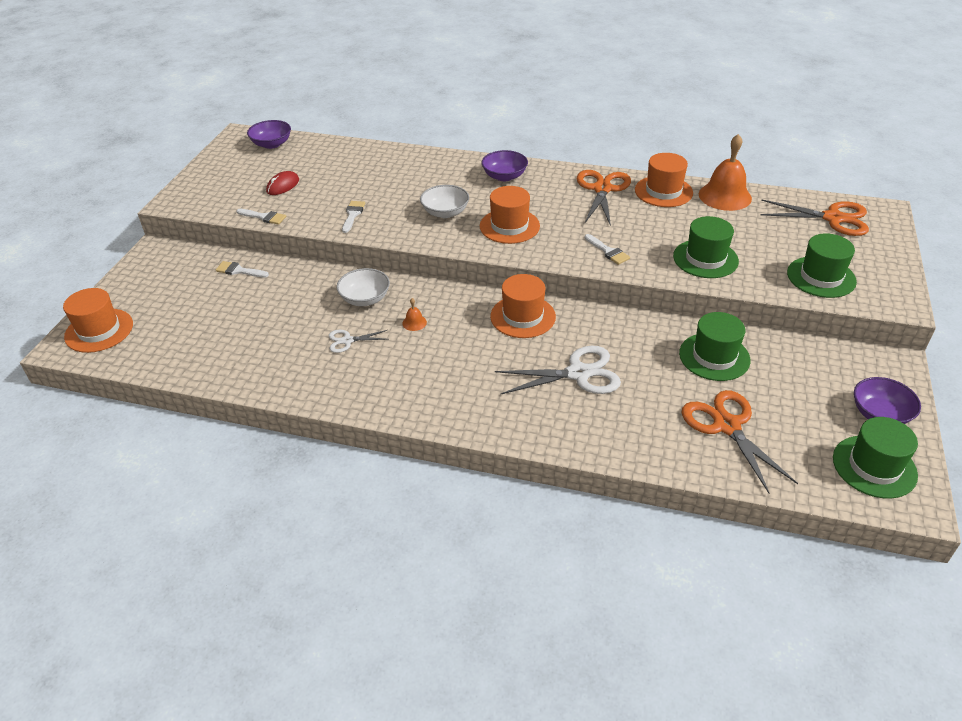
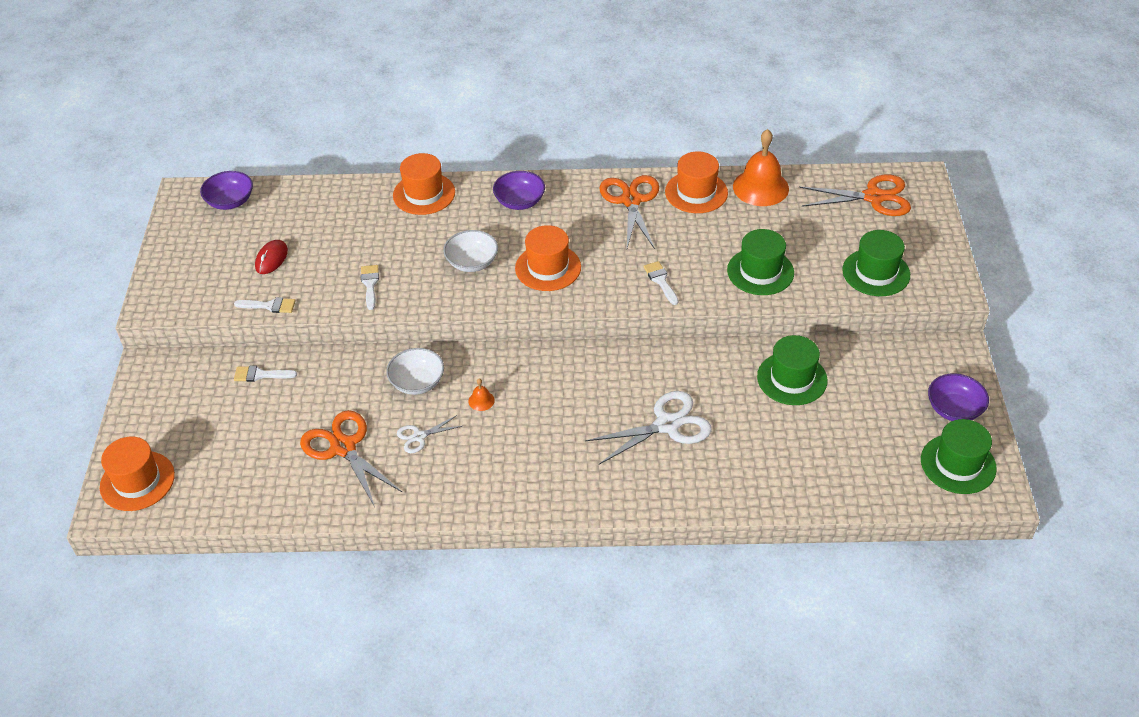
camera: 15 degrees left, 5 degrees up
(523, 316) = (591, 370): orange hat -> orange hat (424, 194)
(608, 251) = (660, 281): white brush -> white brush turned 150 degrees counterclockwise
(727, 425) = (821, 451): orange scissors -> orange scissors (343, 447)

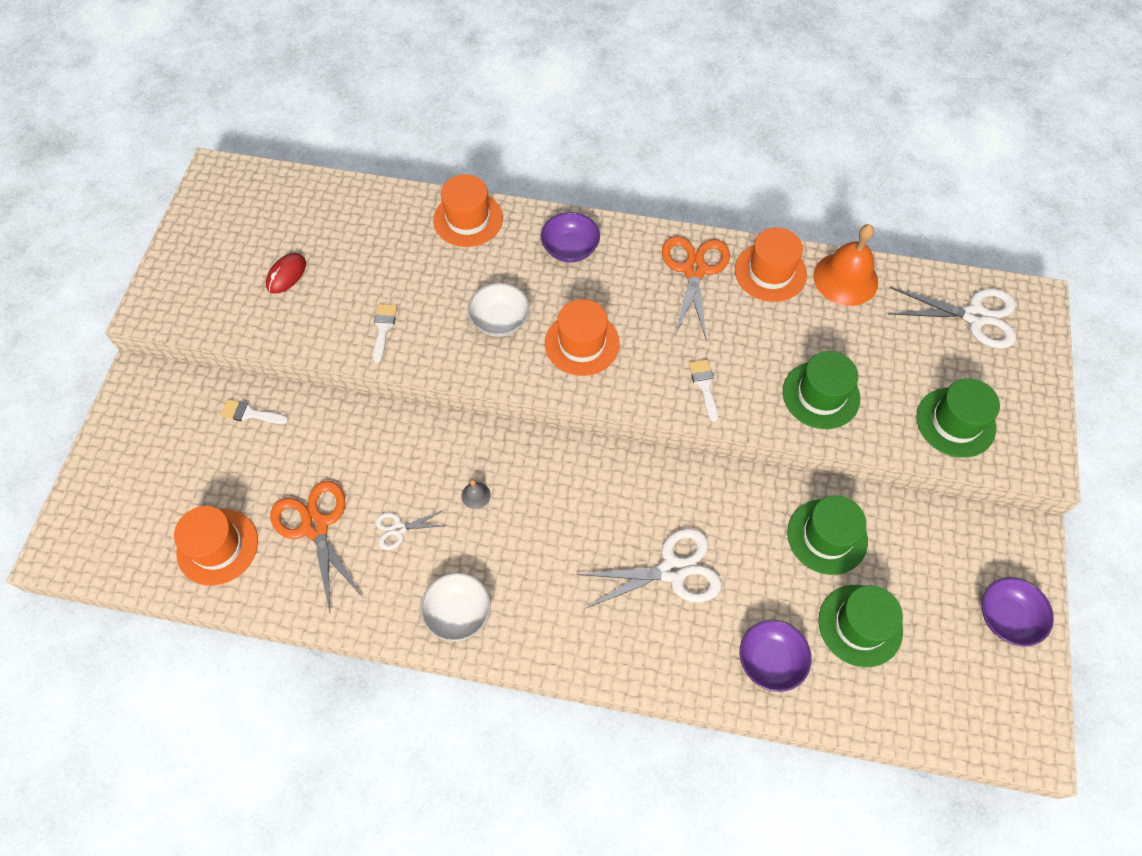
camera: 10 degrees right, 15 degrees up
(137, 481) = (93, 524): orange hat -> orange hat (217, 547)
(230, 201) = (260, 191): purple bowl -> purple bowl (770, 660)
(269, 306) = (270, 336): white brush -> none
(417, 382) = (412, 457): white bowl -> white bowl (458, 613)
(481, 400) = (475, 495): orange bell -> grey bell
(874, 197) = (974, 316): orange scissors -> white scissors
(958, 464) = (996, 695): green hat -> green hat (860, 625)

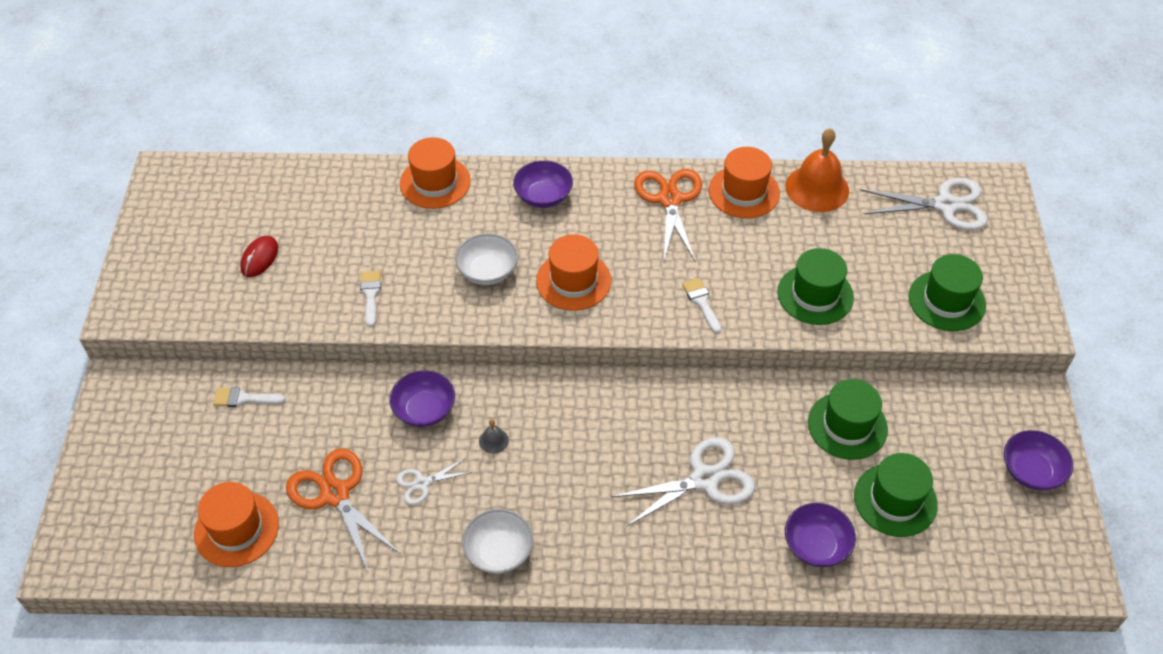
camera: 10 degrees left, 10 degrees down
(416, 452) = (424, 410): none -> purple bowl

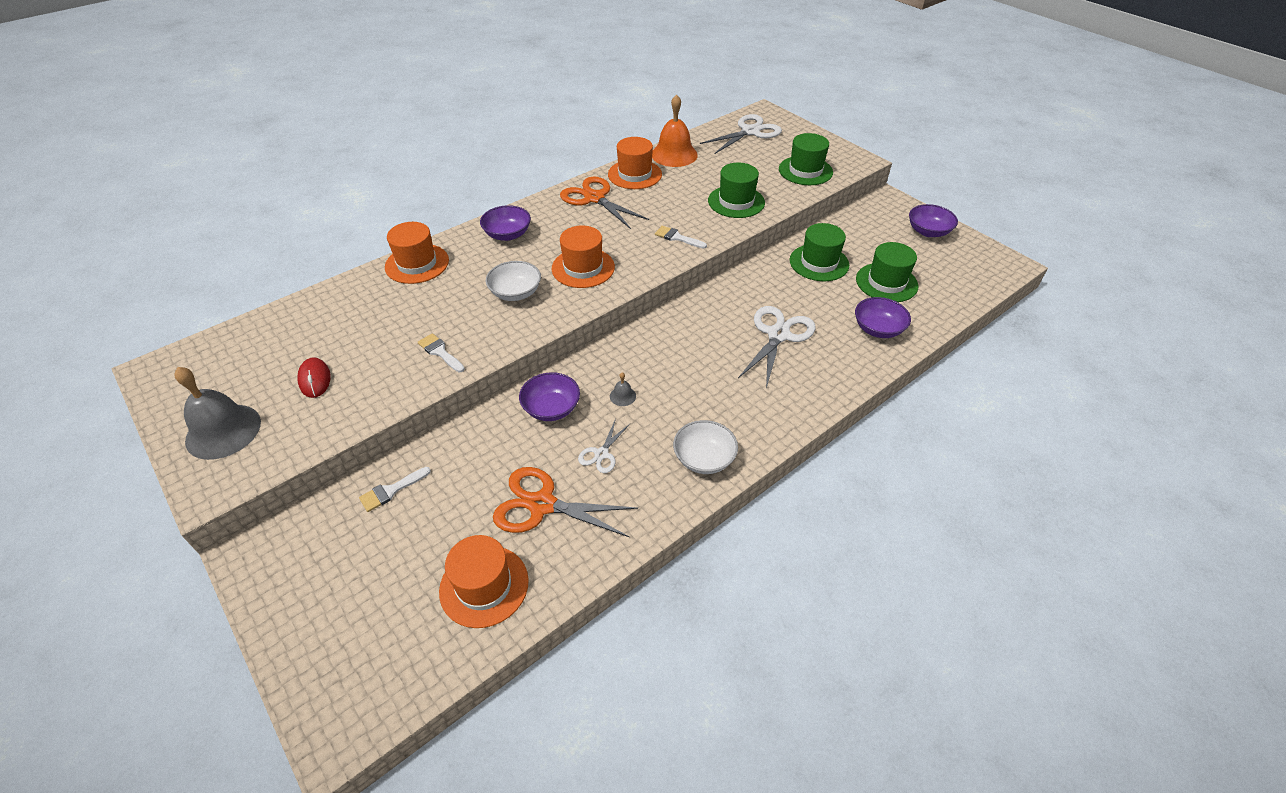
camera: 40 degrees left, 5 degrees down
(165, 265) = (223, 431): none -> grey bell

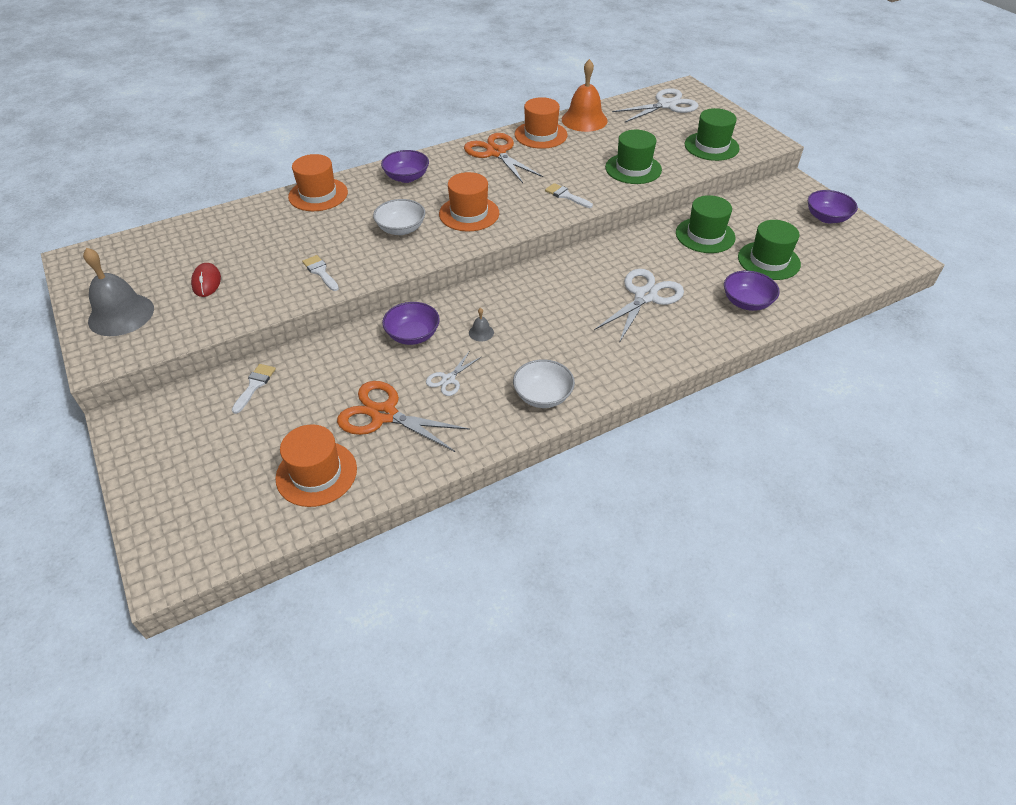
camera: 10 degrees right, 0 degrees up
(391, 491) = (254, 385): white brush -> white brush turned 135 degrees clockwise

